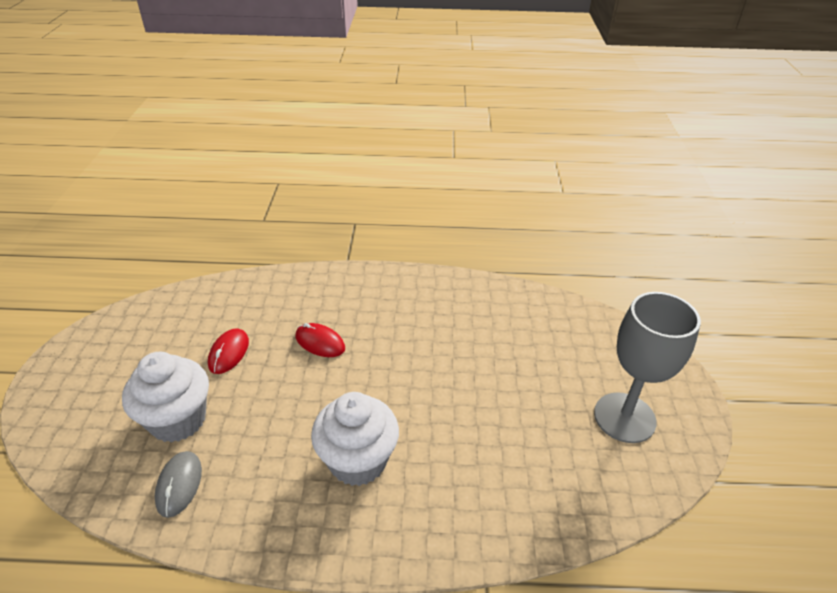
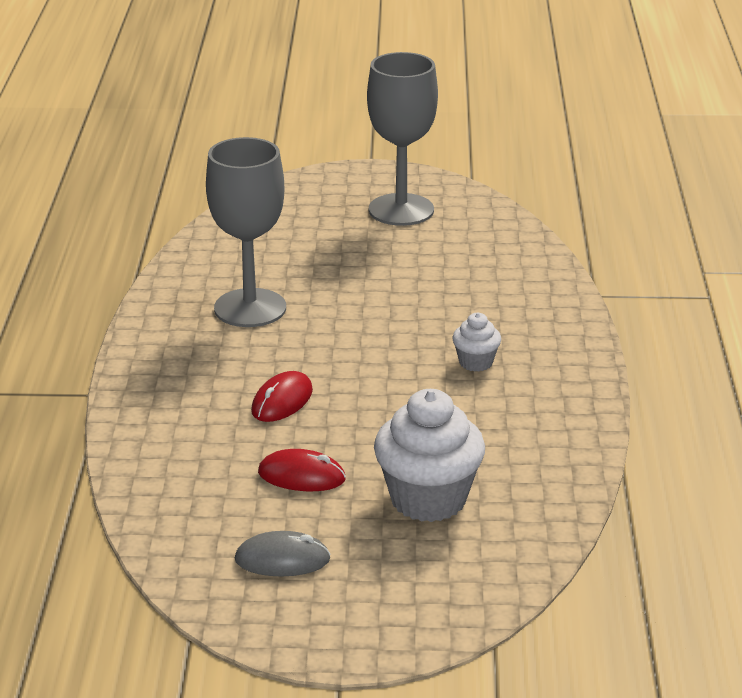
camera: 90 degrees left, 10 degrees down
(179, 485) = (526, 480): grey mouse -> grey mouse (282, 559)
(358, 461) = (476, 362): white cupcake -> white cupcake, size x0.50
(444, 324) = (250, 308): none -> grey goblet

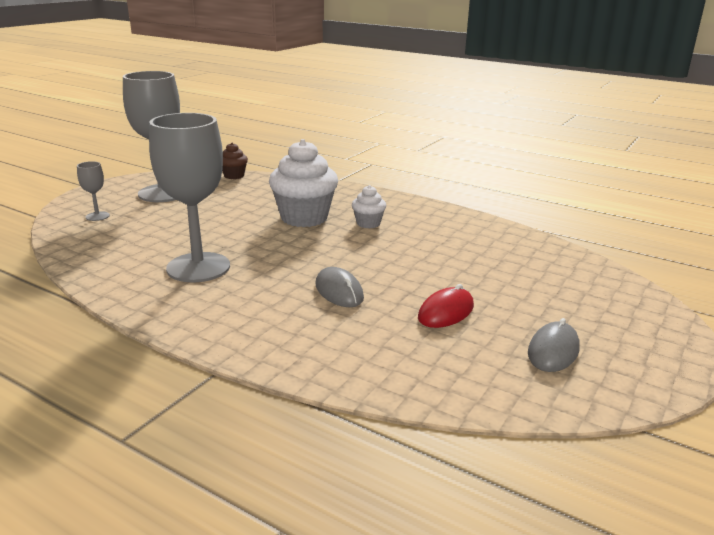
camera: 60 degrees left, 5 degrees down
(282, 401) = (339, 291): red mouse -> grey mouse
(299, 206) = (97, 216): none -> grey goblet
(428, 499) = (511, 279): white cupcake -> white cupcake (304, 218)
(512, 225) = (234, 176): none -> brown cupcake

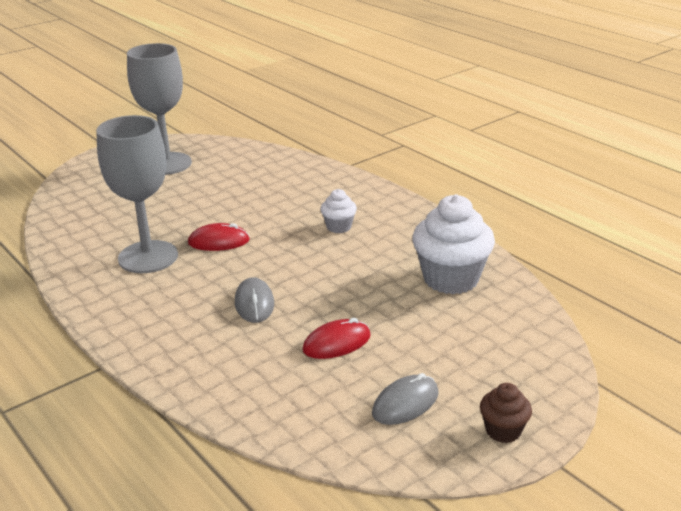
camera: 20 degrees right, 5 degrees up
(97, 216) = (95, 185): grey goblet -> none
(234, 176) = (247, 148): brown cupcake -> brown cupcake (503, 431)
(263, 247) = (218, 241): none -> red mouse
(304, 218) = (280, 211): white cupcake -> white cupcake (451, 279)

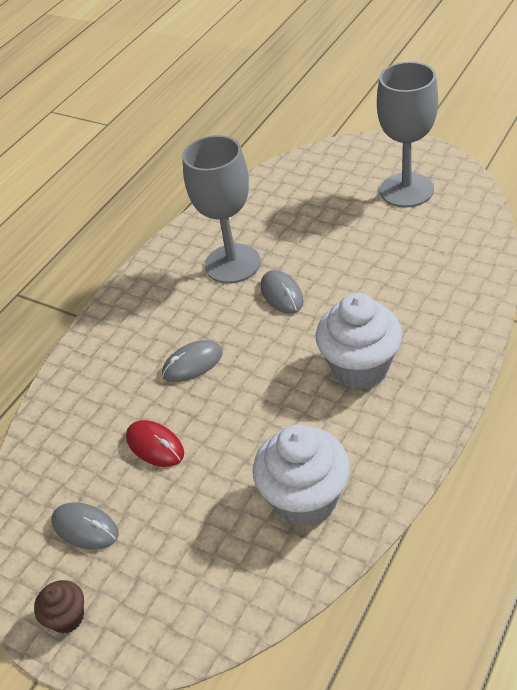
camera: 75 degrees right, 15 degrees up
(218, 241) = (282, 294): red mouse -> grey mouse
(338, 227) = (360, 367): white cupcake -> white cupcake, size x2.01

